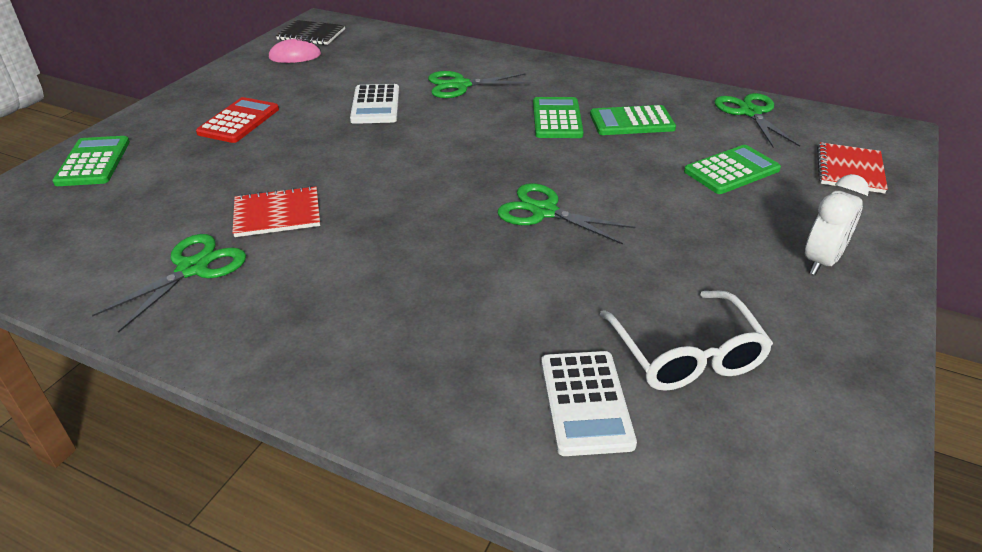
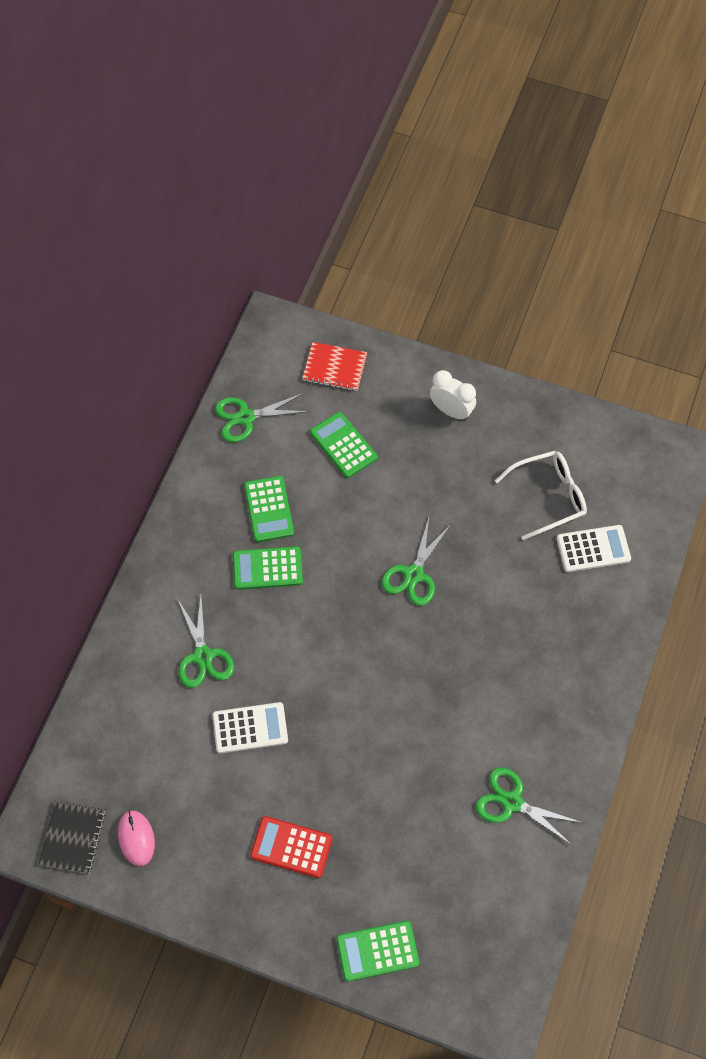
camera: 95 degrees left, 25 degrees up
(277, 214) = (438, 764): red notebook -> none

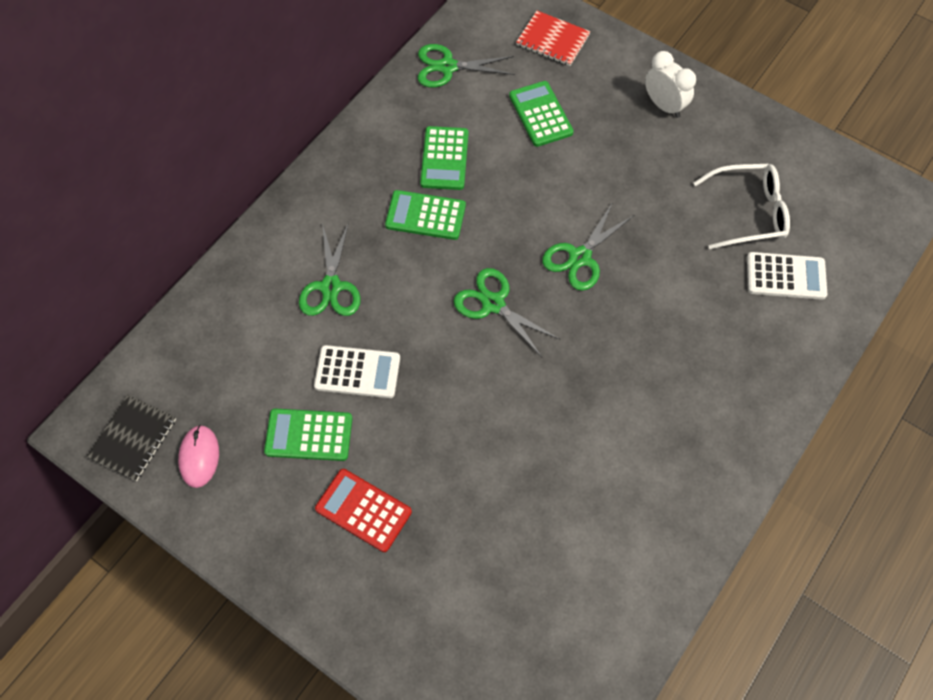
camera: 15 degrees right, 0 degrees up
(377, 951) = (426, 653): green calculator -> green calculator (309, 435)
(512, 802) = (626, 525): green scissors -> green scissors (493, 304)

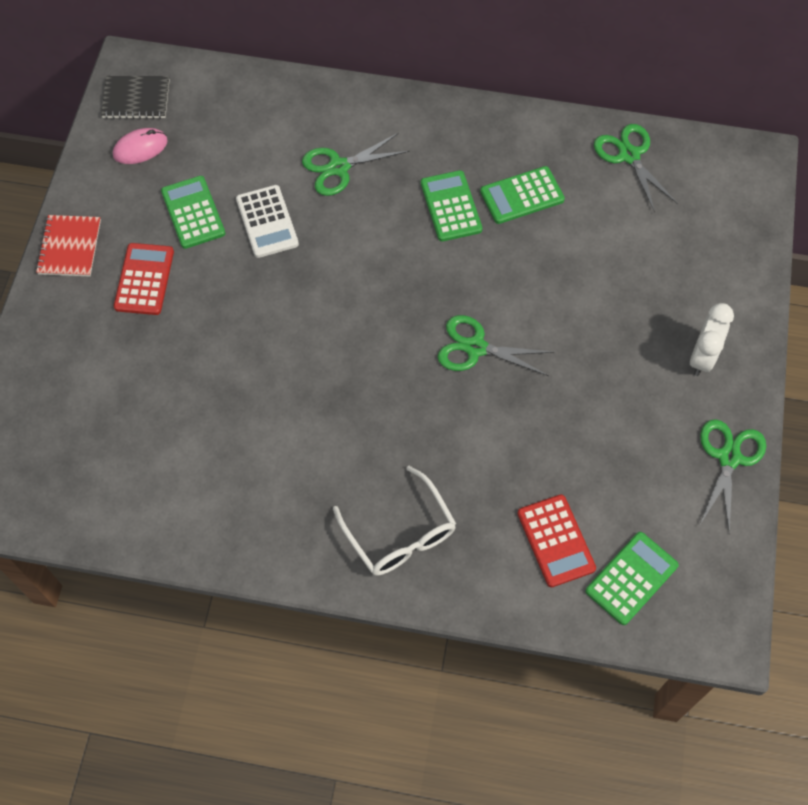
camera: 65 degrees right, 0 degrees up
(493, 304) = (387, 296): green scissors -> green scissors (729, 457)
(540, 114) = (622, 253): green calculator -> green calculator (631, 578)
(552, 40) = (721, 229): red notebook -> red notebook (69, 247)
(749, 212) = (615, 481): white glasses -> white glasses (400, 534)
(786, 276) = (556, 541): white calculator -> red calculator

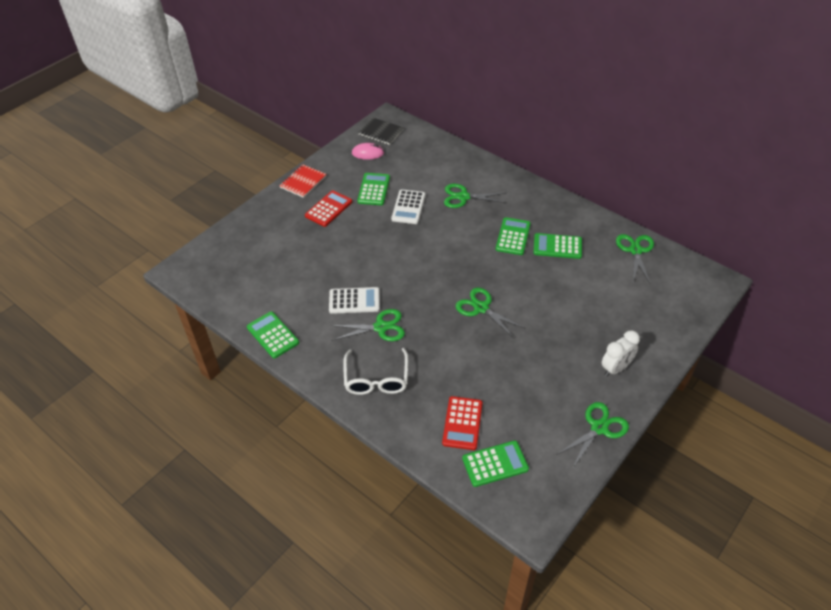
camera: 30 degrees right, 15 degrees down
(203, 539) = (273, 335): none -> green calculator
(288, 422) = (354, 301): none -> white calculator
(354, 448) = (380, 327): none -> green scissors

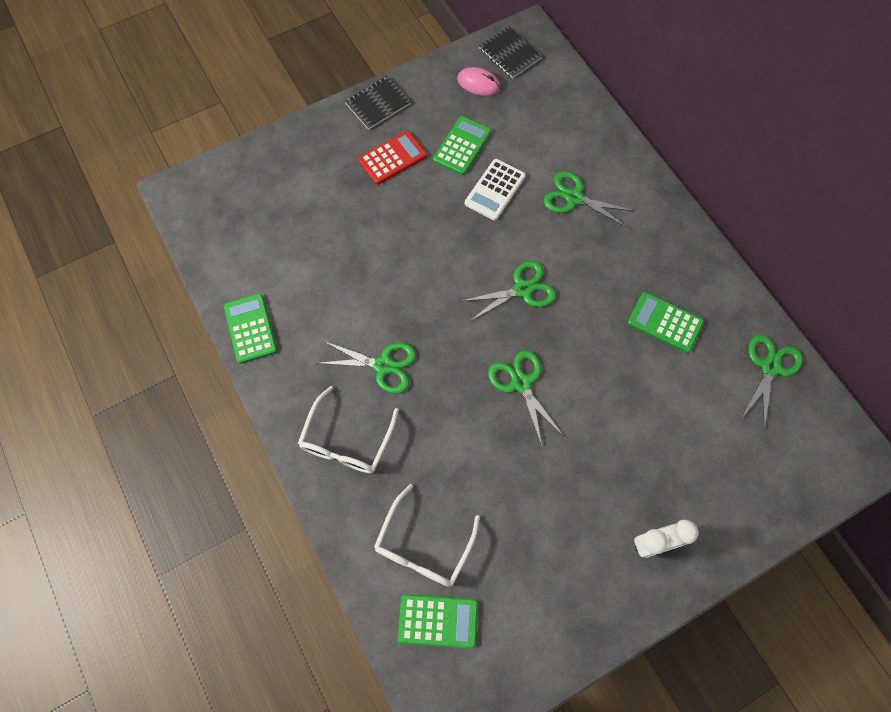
camera: 20 degrees right, 20 degrees up
(303, 182) = (377, 104): red notebook -> black notebook
(354, 301) = (367, 313): white calculator -> none
(462, 423) = (423, 546): red calculator -> white glasses
(513, 236) = (612, 285): green calculator -> none
(599, 428) = (591, 623): green scissors -> green scissors (522, 289)

